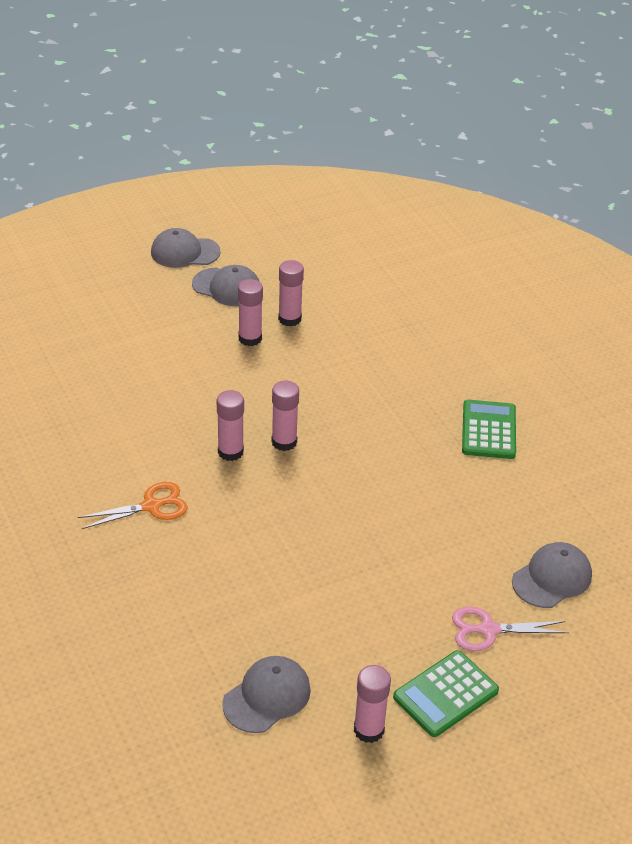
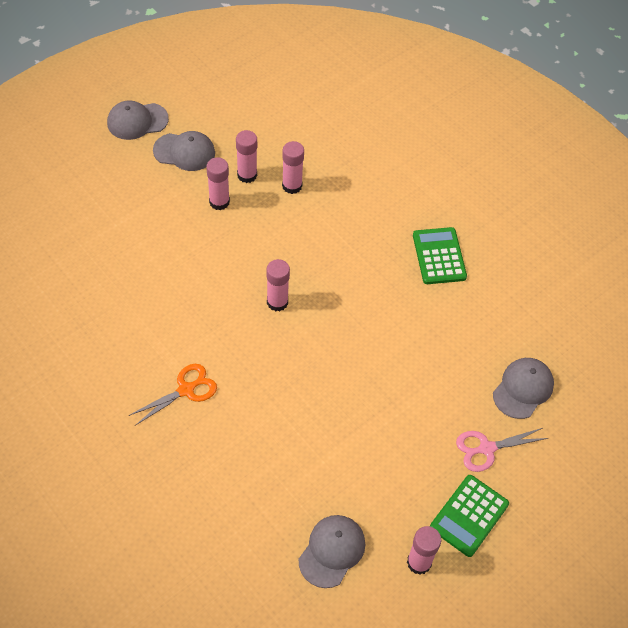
camera: 15 degrees left, 15 degrees up
(230, 452) = (236, 321): pink glue stick -> pink glue stick (292, 186)

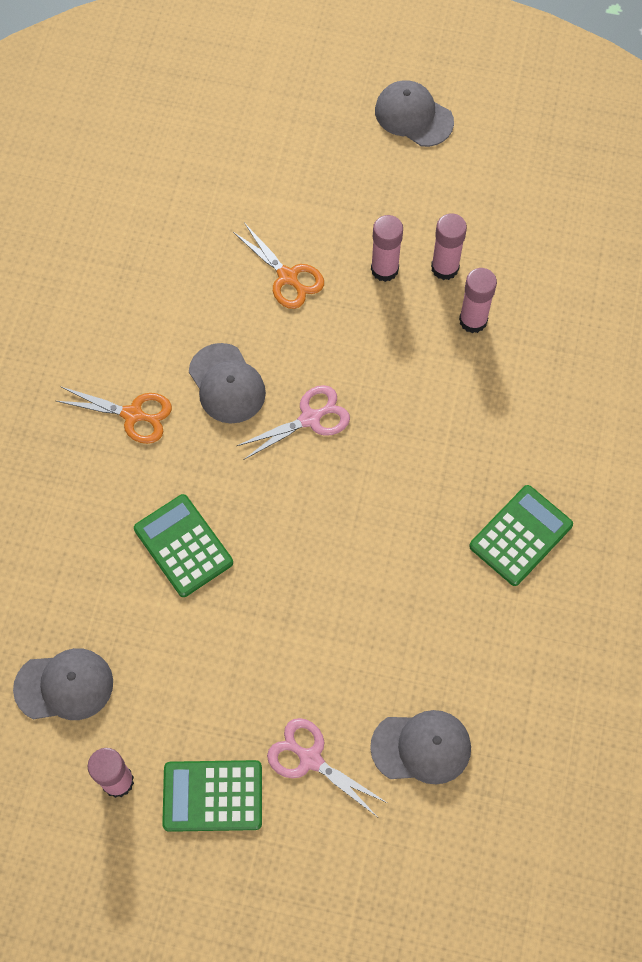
camera: 55 degrees right, 10 degrees up
(175, 249) = (287, 277): none -> orange scissors
(184, 152) = (417, 188): grey cap -> grey cap (227, 384)
(277, 302) = (310, 419): pink glue stick -> pink scissors
(298, 422) = (183, 546): none -> green calculator

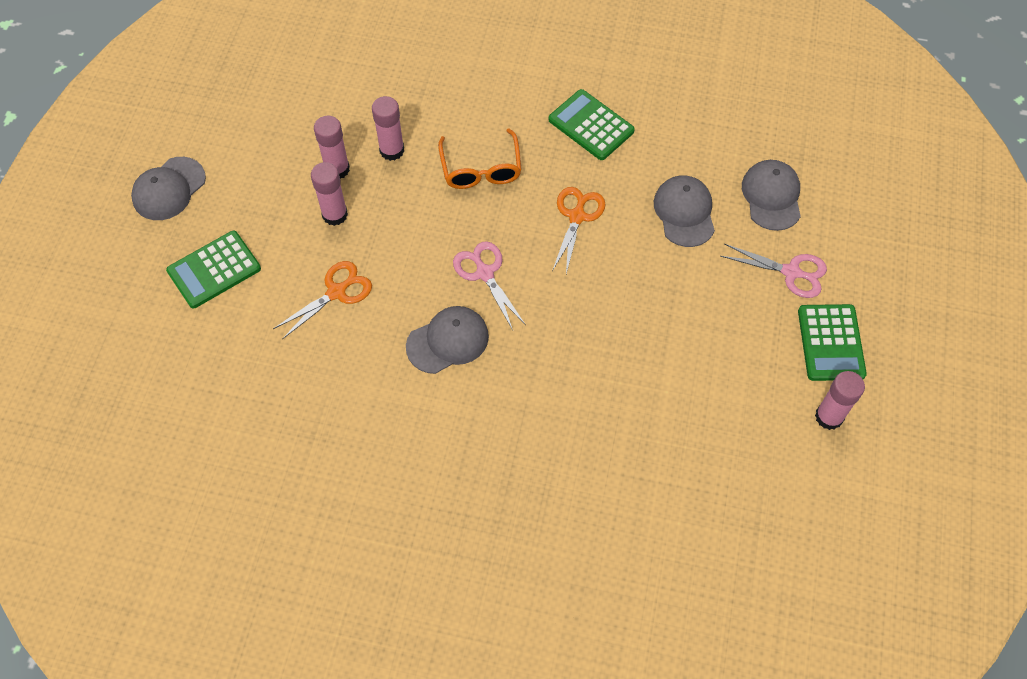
camera: 90 degrees left, 5 degrees down
(64, 686) = (749, 466): grey cap -> grey cap (684, 212)
(133, 414) = (478, 421): orange scissors -> orange scissors (577, 216)
(183, 546) = (610, 372): green calculator -> green calculator (214, 270)
(310, 759) = (791, 272): pink scissors -> pink scissors turned 105 degrees counterclockwise
(450, 413) = (481, 169): none -> orange glasses

